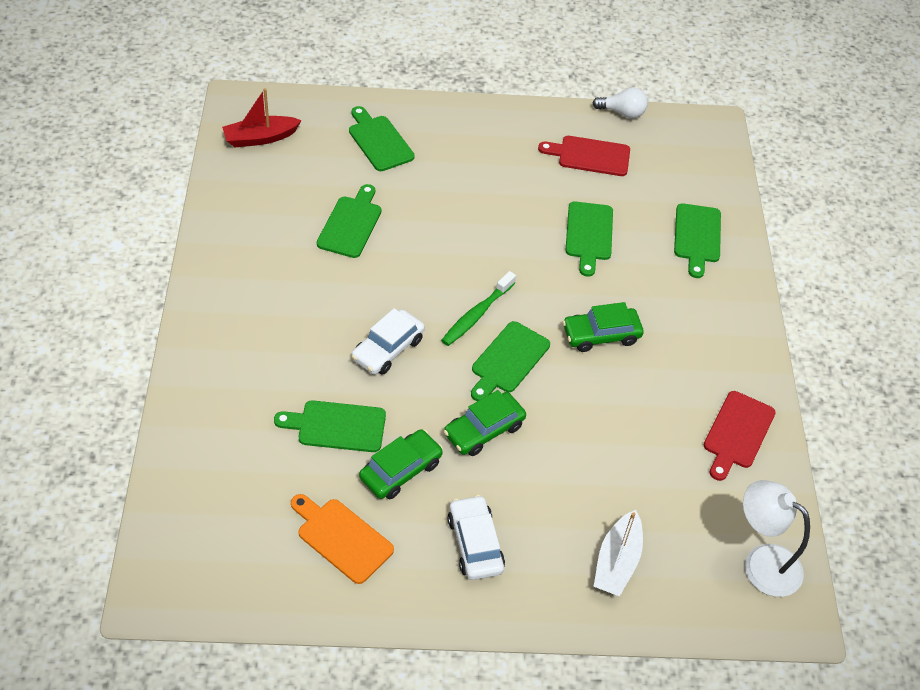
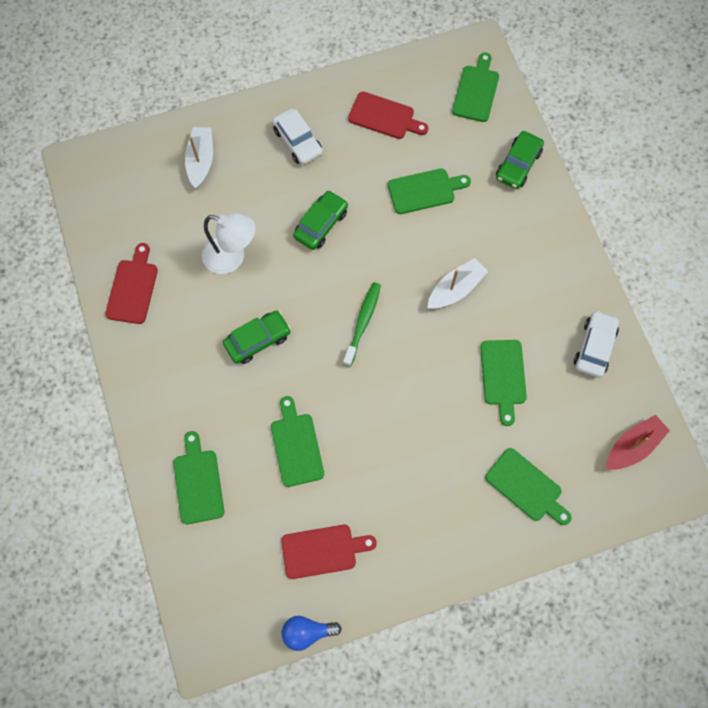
camera: 165 degrees right, 20 degrees up
(342, 538) = (384, 117): orange cutting board -> red cutting board
(357, 313) = (455, 289): none -> white boat
(388, 349) = (417, 265): white car -> white car (594, 347)
(401, 470) = (366, 174): green car -> green car (518, 165)
(508, 360) = (323, 289): green cutting board -> green cutting board (476, 91)
(622, 112) = (307, 632): white light bulb -> blue light bulb
(761, 562) = (102, 193): white lamp -> white lamp (232, 258)

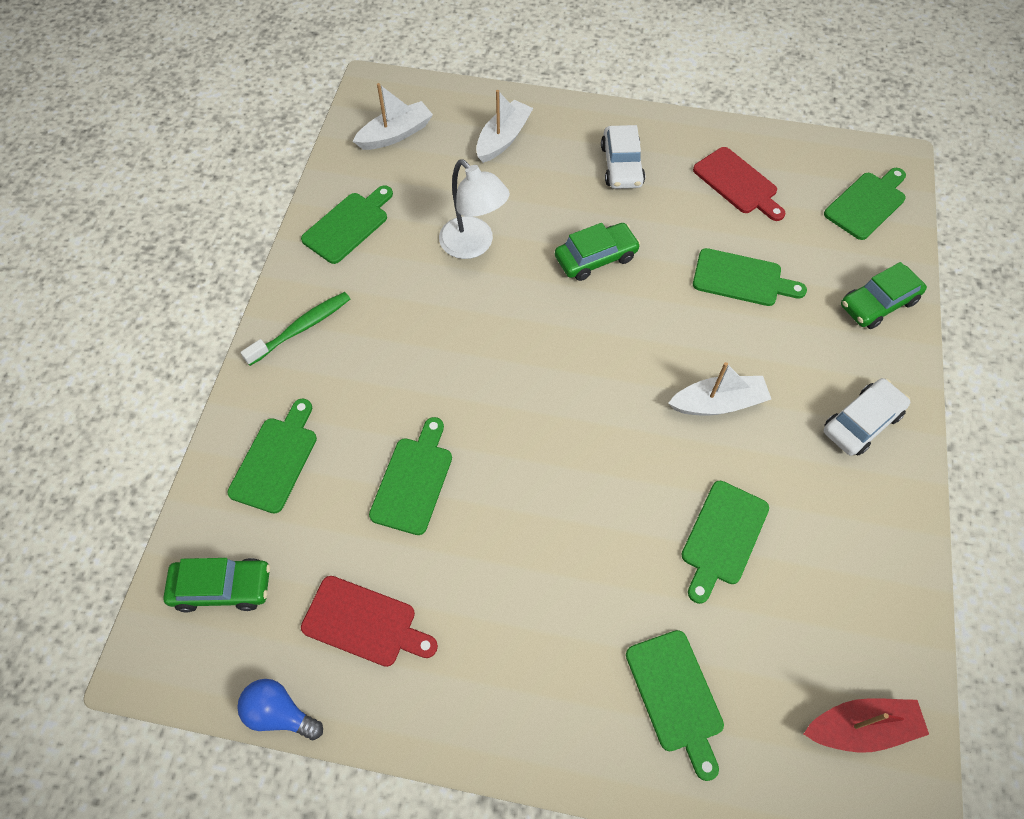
camera: 30 degrees right, 10 degrees down
(119, 196) = (395, 134): none -> white boat
(133, 288) = (348, 225): red cutting board -> green cutting board
(257, 340) = (446, 342): green car -> green car (222, 587)
(363, 322) = (580, 384): green toothbrush -> green toothbrush (302, 328)
(594, 347) = (870, 566): white car -> white car (861, 422)

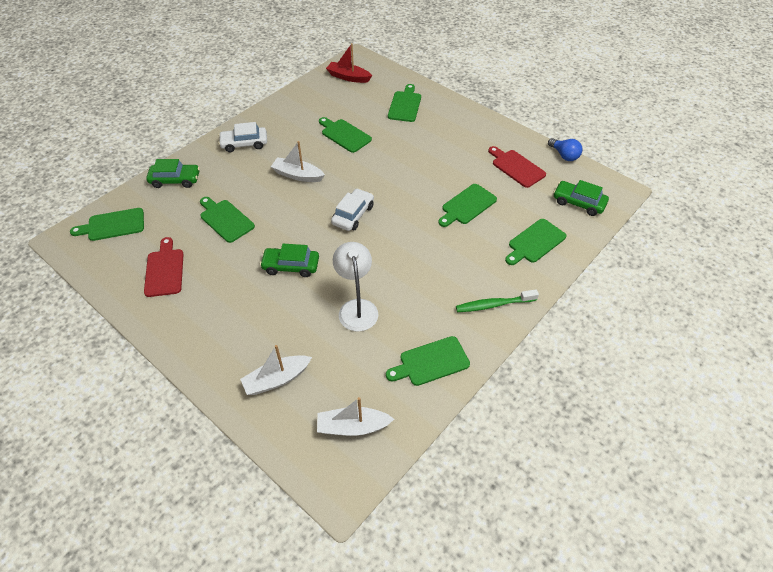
camera: 150 degrees left, 10 degrees down
(621, 165) = (218, 317): white car -> white car (353, 215)
(722, 537) = (344, 135): green cutting board -> green cutting board turned 105 degrees counterclockwise

